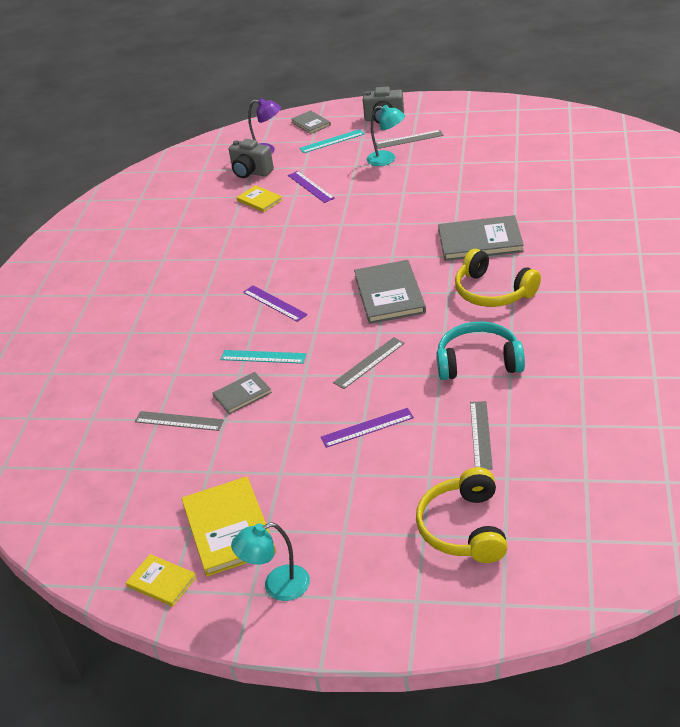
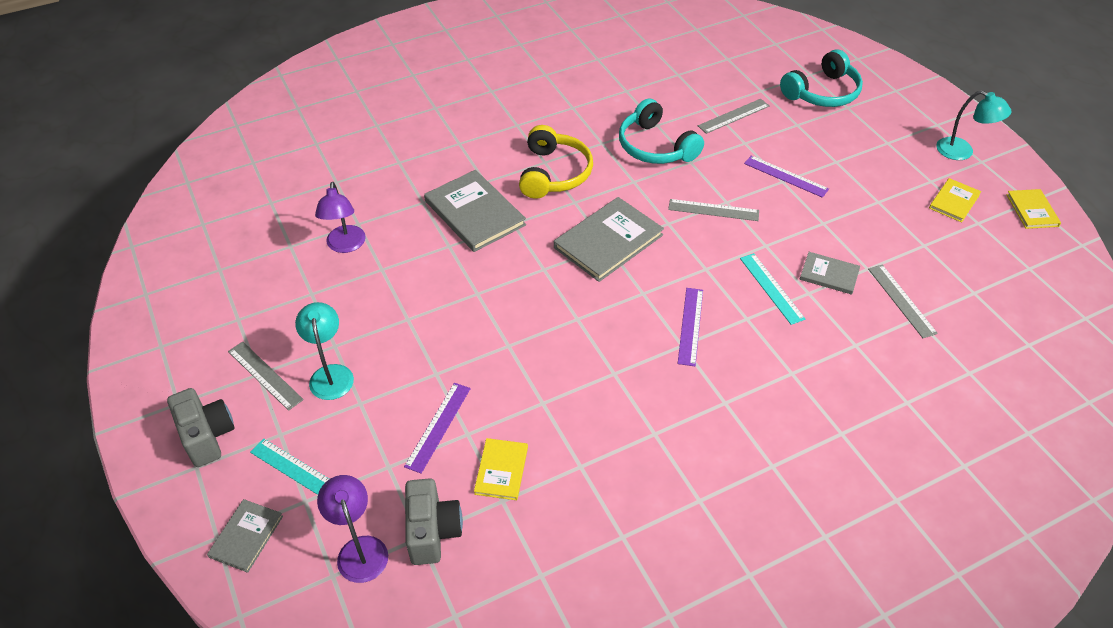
camera: 130 degrees left, 10 degrees up
(228, 528) = (954, 201): yellow book -> yellow book, size x0.55
(463, 528) = (822, 93): yellow headphones -> turquoise headphones
(496, 181) = (345, 245): none -> purple lamp

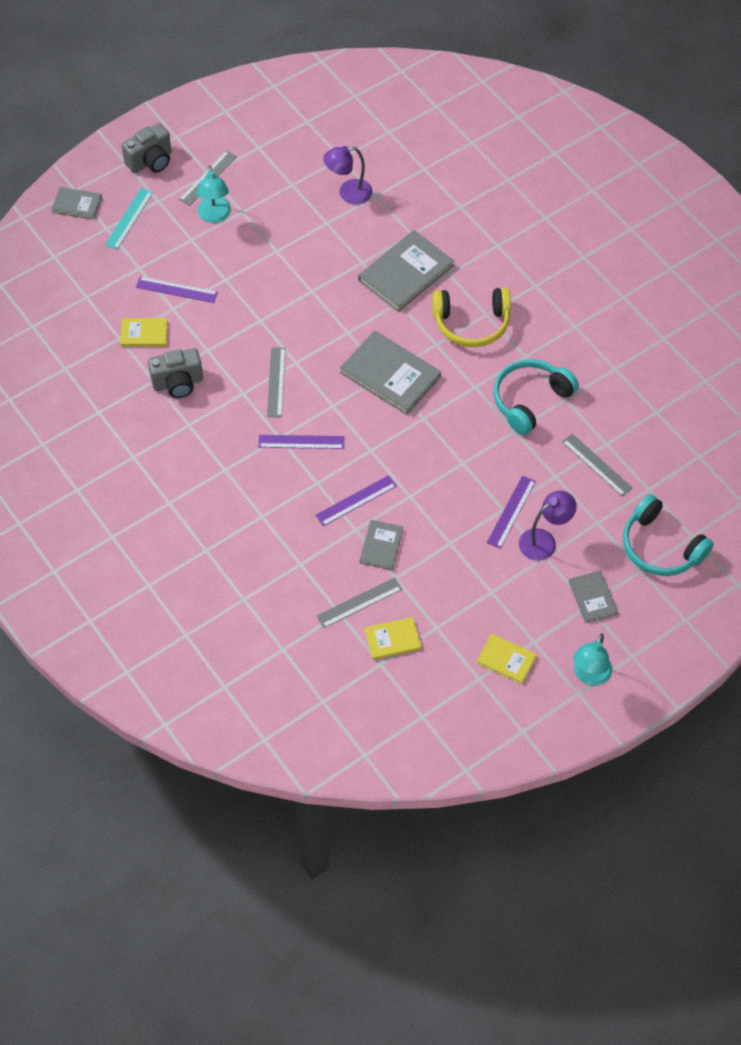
camera: 80 degrees right, 10 degrees up
(330, 374) = (214, 216): turquoise lamp -> turquoise lamp turned 105 degrees clockwise
(359, 549) = (74, 266): purple lamp -> purple lamp (544, 540)
(432, 532) = (91, 303): grey camera -> grey camera (178, 383)
(713, 210) = (448, 452): grey ruler -> grey ruler (276, 382)
(771, 288) = (356, 501): turquoise ruler -> purple ruler
(879, 138) = (592, 598): none -> grey book
(1032, 210) = (508, 731): yellow book -> yellow book (392, 639)

